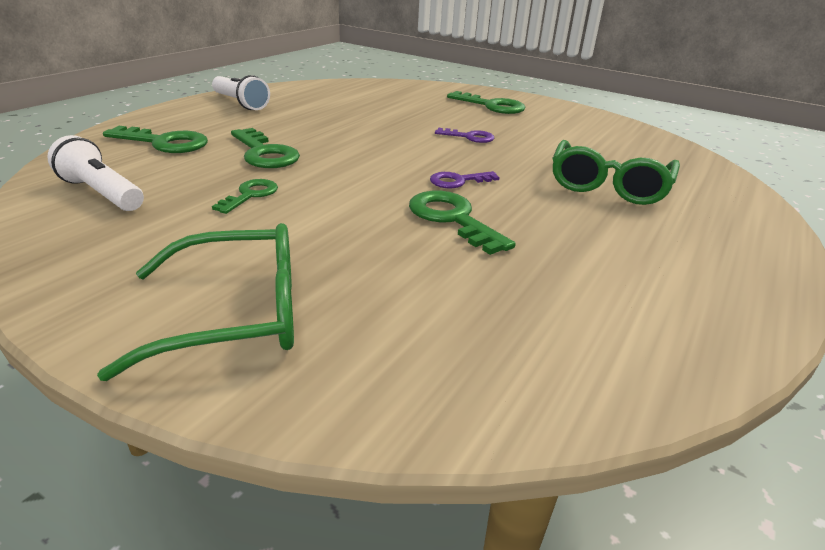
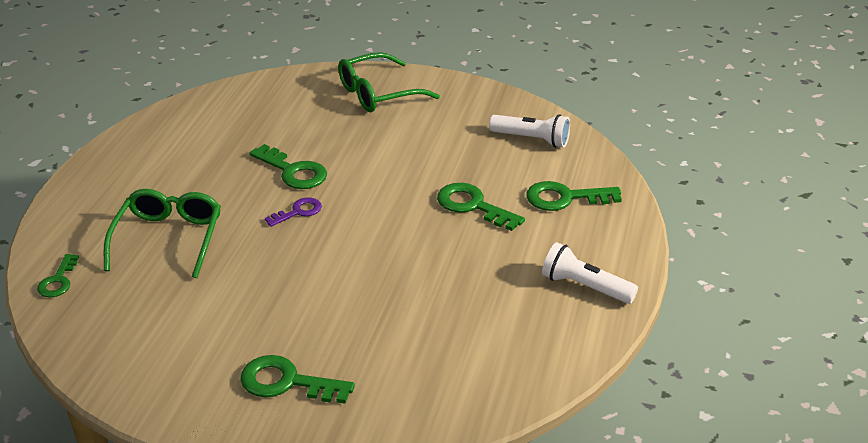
camera: 165 degrees right, 5 degrees up
(250, 195) = (440, 160): green key -> green key (58, 281)
(469, 137) = (302, 287): purple key -> none

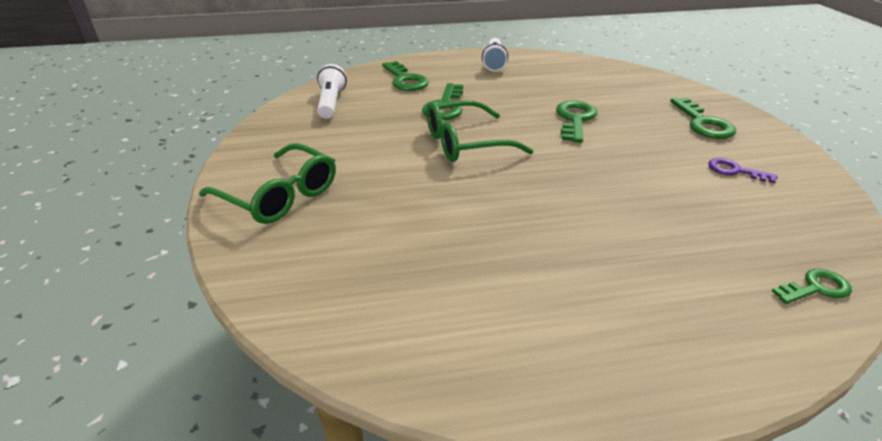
camera: 115 degrees left, 0 degrees up
(168, 238) = (659, 239): green glasses -> green glasses (465, 143)
(293, 172) = (474, 201): green key -> green key (575, 119)
(298, 212) = (532, 177): purple key -> purple key (734, 171)

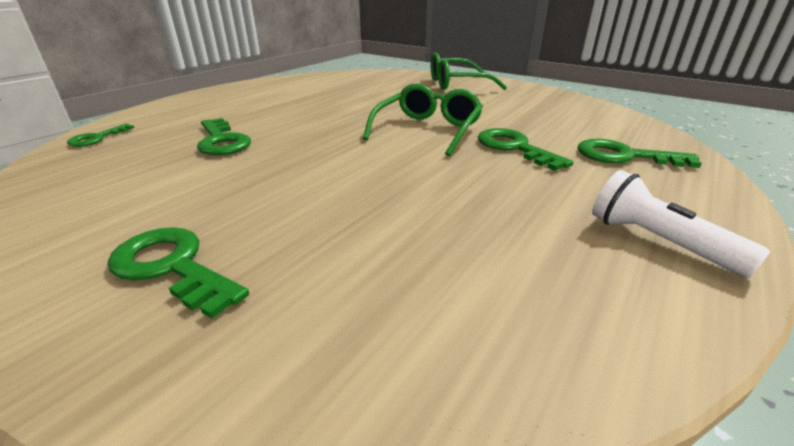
camera: 135 degrees right, 5 degrees down
(331, 103) = (588, 117): white flashlight -> none
(575, 119) = (371, 189): green key -> green key (222, 141)
(734, 171) = (134, 199): purple key -> none

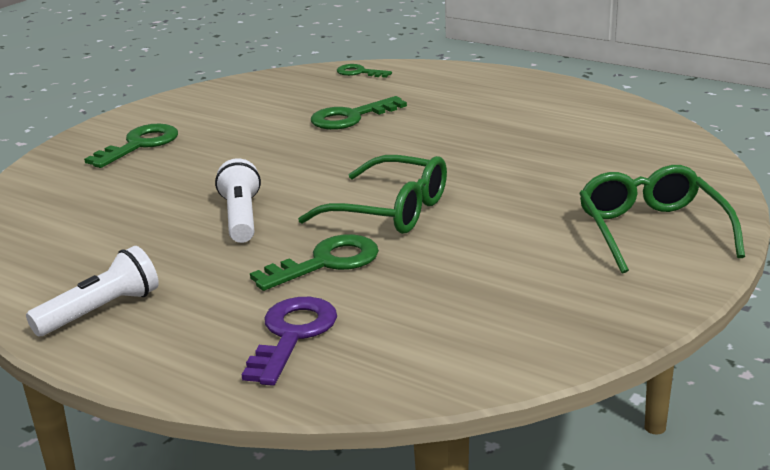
camera: 90 degrees right, 5 degrees down
(436, 181) = (241, 217): none -> white flashlight
(624, 156) = (292, 335): green key -> purple key

